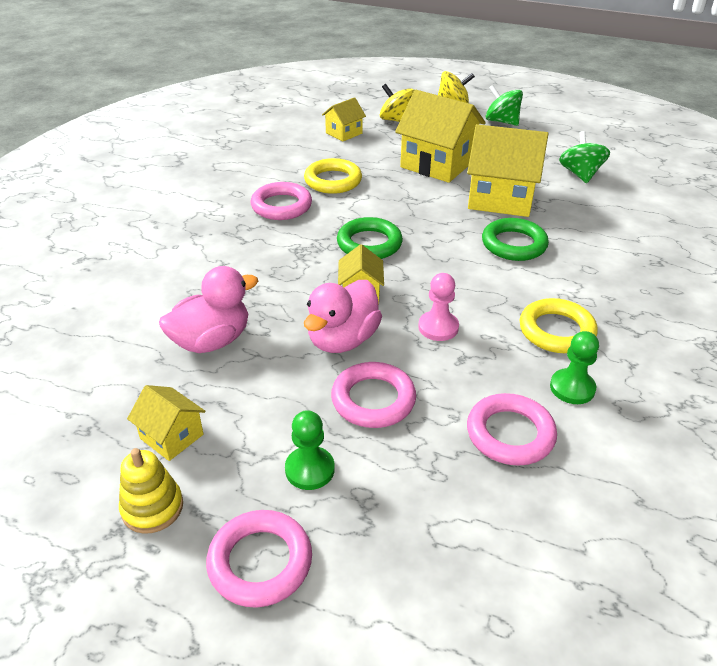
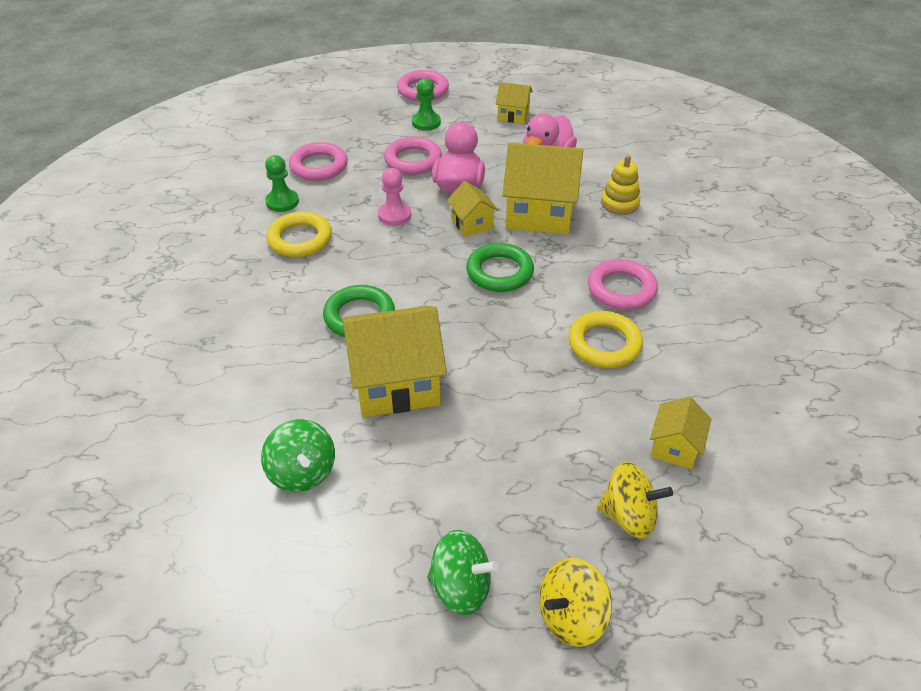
camera: 155 degrees right, 5 degrees up
(152, 508) = (490, 92): yellow stacking toy -> yellow stacking toy (619, 203)
(437, 164) = (504, 422): yellow house -> yellow house (539, 213)

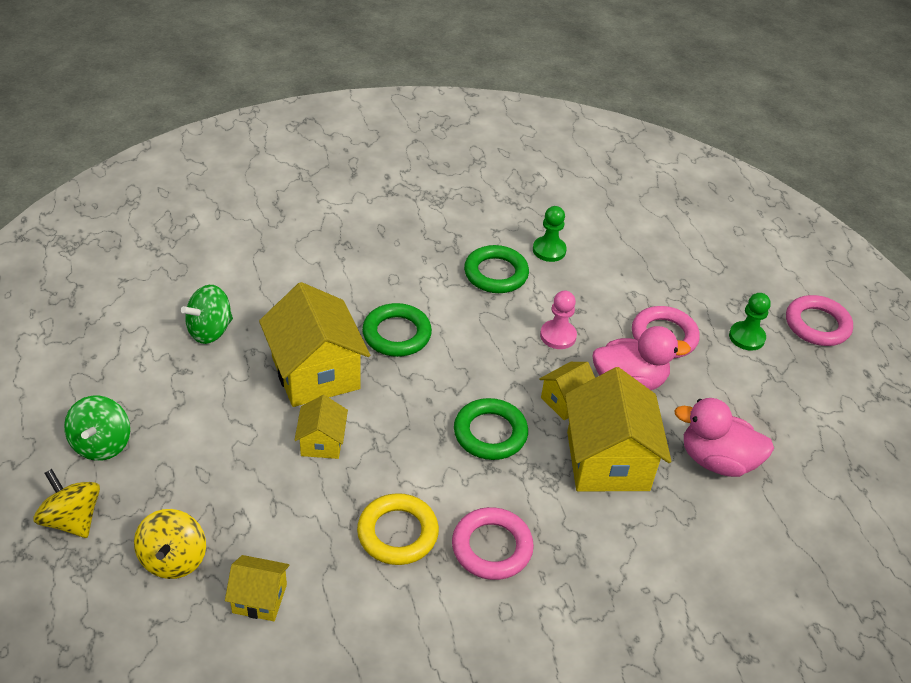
camera: 75 degrees right, 0 degrees up
(300, 239) = (496, 273): yellow ring -> green ring
(319, 166) = (619, 264): pink ring -> none
(513, 115) = (807, 418): yellow house -> yellow house (322, 442)
(619, 203) = (658, 542): yellow stacking toy -> none

